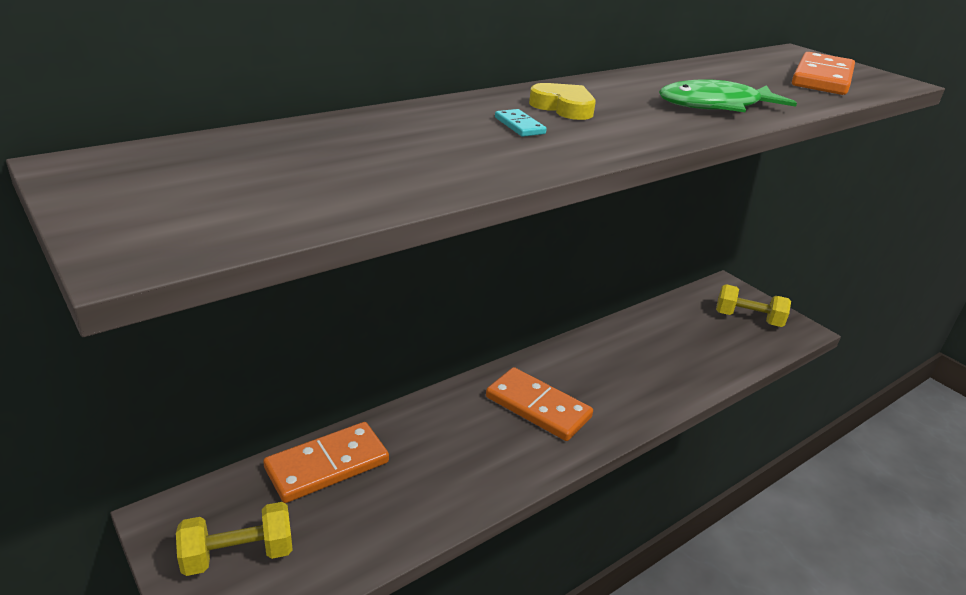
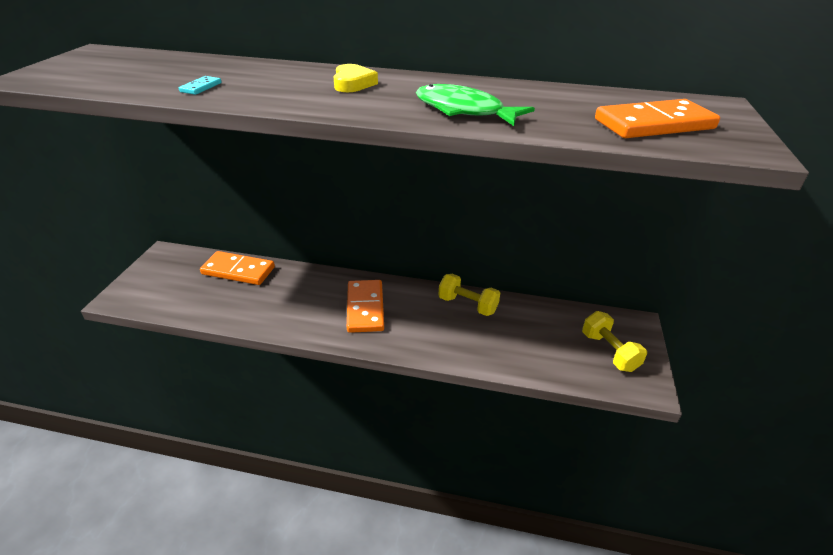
camera: 50 degrees right, 5 degrees up
(238, 555) = (161, 281): yellow dumbbell -> yellow dumbbell (467, 305)
(519, 126) = (294, 84): turquoise domino -> turquoise domino (201, 87)

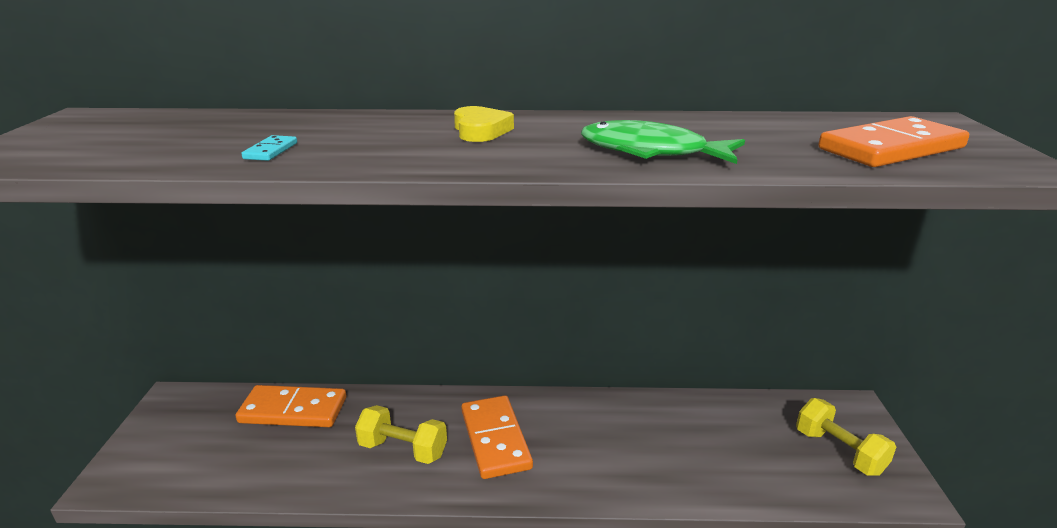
camera: 10 degrees left, 10 degrees down
(467, 305) = (633, 414): yellow dumbbell -> yellow dumbbell (403, 450)

